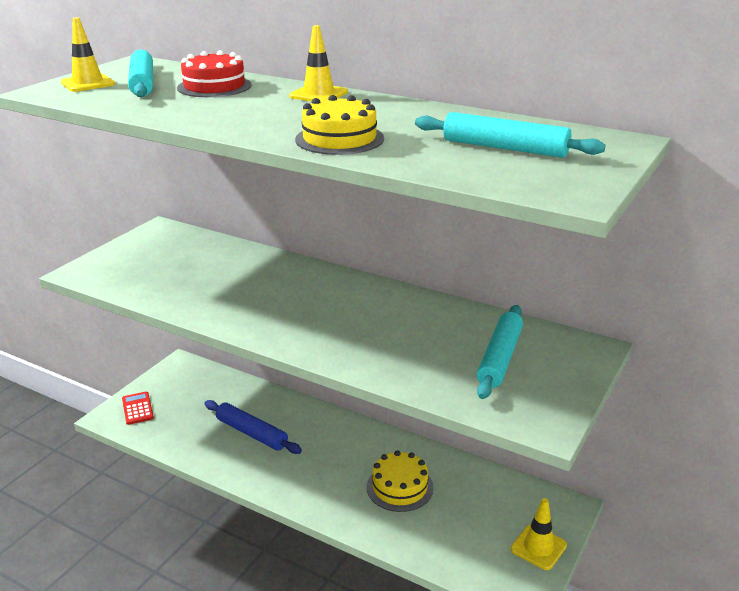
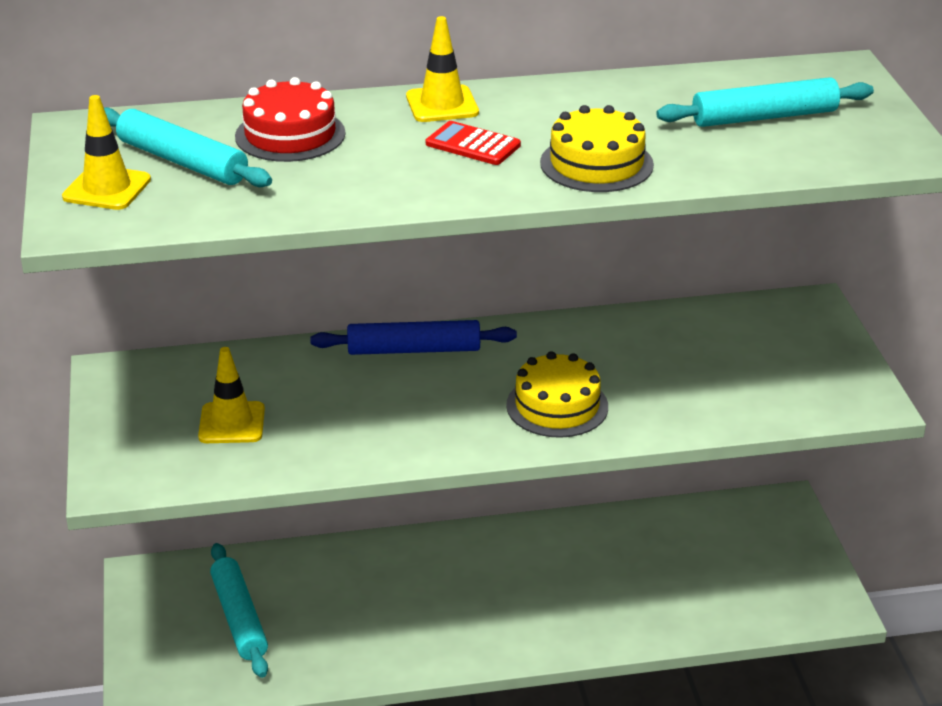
camera: 40 degrees left, 5 degrees up
(137, 408) = (169, 662): red calculator -> red calculator (473, 145)
(252, 433) = (365, 610): blue rolling pin -> blue rolling pin (414, 349)
(400, 487) = (607, 575): yellow cake -> yellow cake (557, 406)
(499, 358) = (748, 355): turquoise rolling pin -> turquoise rolling pin (239, 618)
(538, 547) = (802, 558): yellow traffic cone -> yellow traffic cone (232, 423)

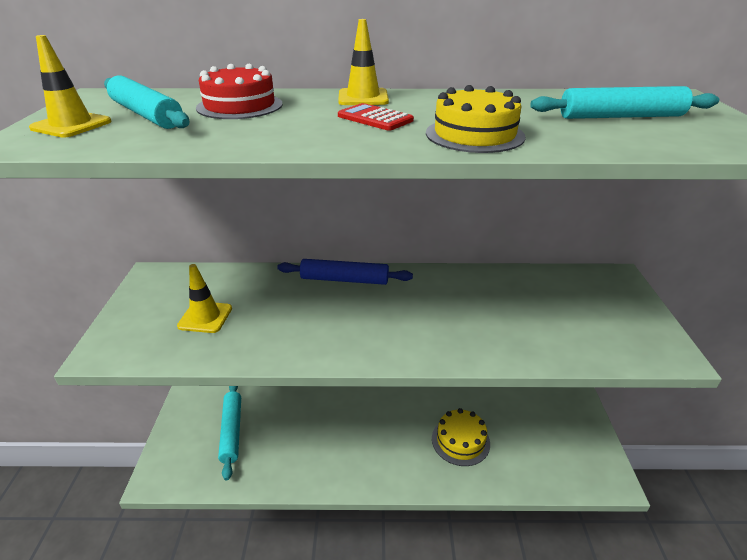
camera: 10 degrees right, 0 degrees up
(557, 406) = (431, 330): yellow cake -> yellow cake (460, 440)

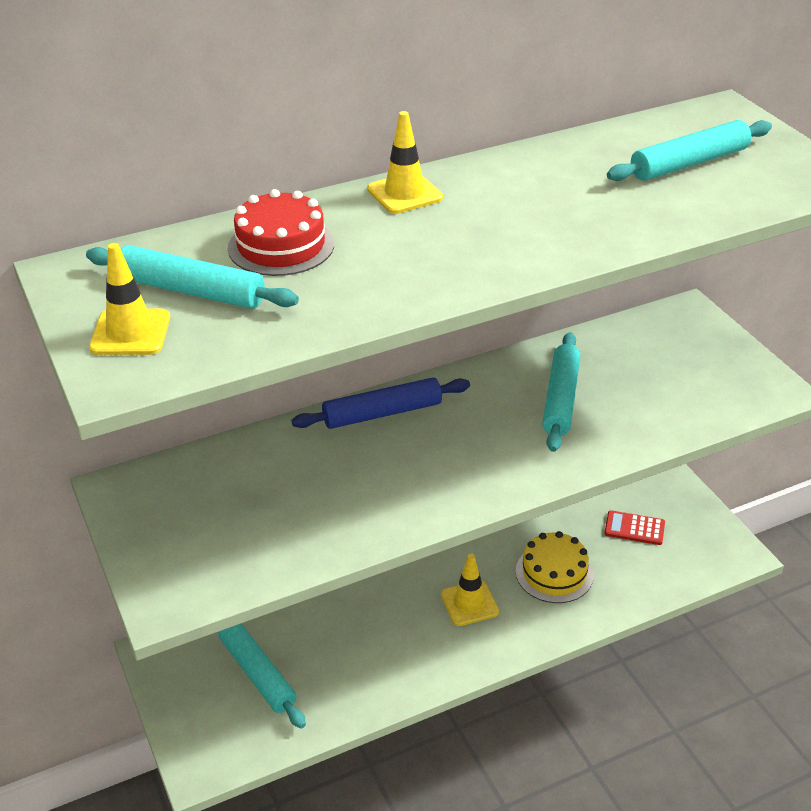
camera: 25 degrees left, 5 degrees up
(205, 317) = (251, 518): yellow traffic cone -> yellow traffic cone (469, 603)
(375, 118) = (456, 229): red calculator -> red calculator (634, 528)
(474, 135) = (576, 231): yellow cake -> none
(477, 307) = (561, 399): none -> turquoise rolling pin

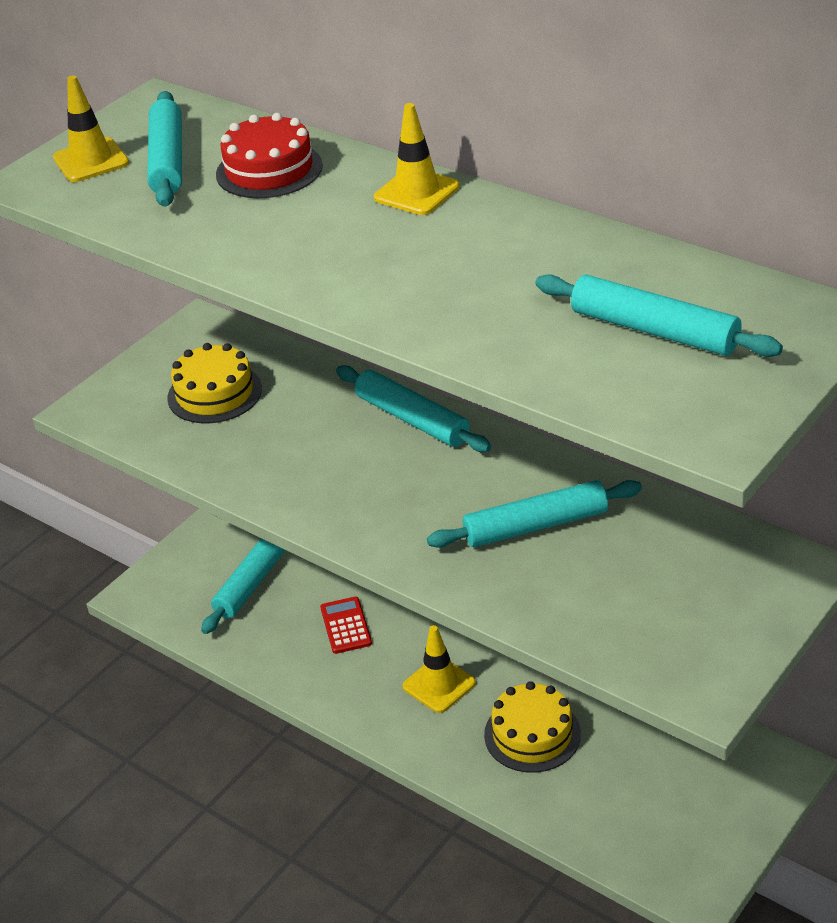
camera: 65 degrees right, 0 degrees up
(232, 510) = (214, 393): none -> yellow cake
(382, 413) = (412, 419): blue rolling pin -> turquoise rolling pin
(634, 528) = (659, 777): red calculator -> red calculator (346, 626)

